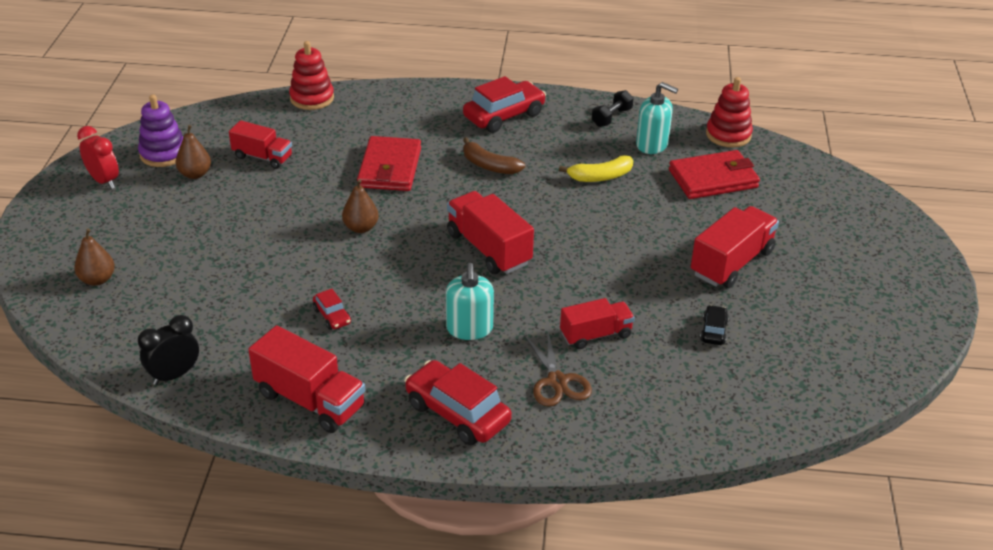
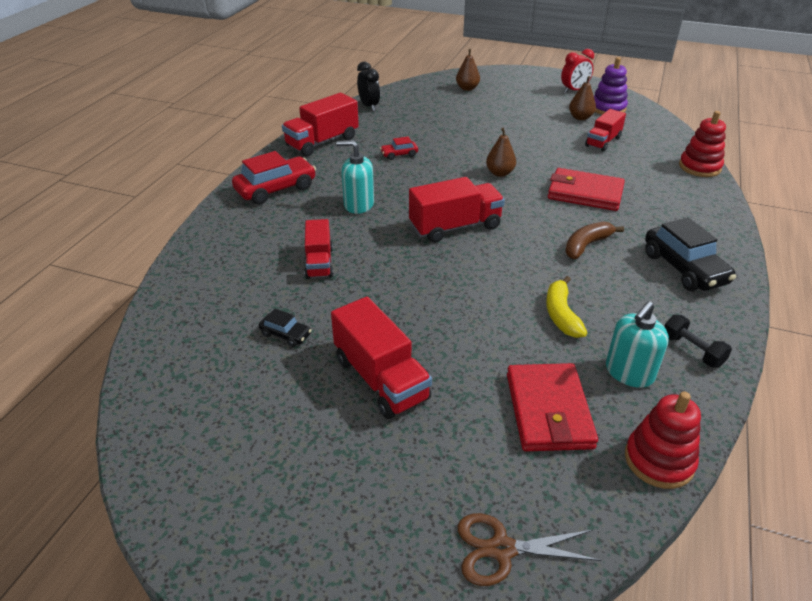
camera: 105 degrees right, 0 degrees up
(504, 116) = (684, 268): red car -> black car
(557, 381) = (278, 234): brown scissors -> brown scissors (502, 549)

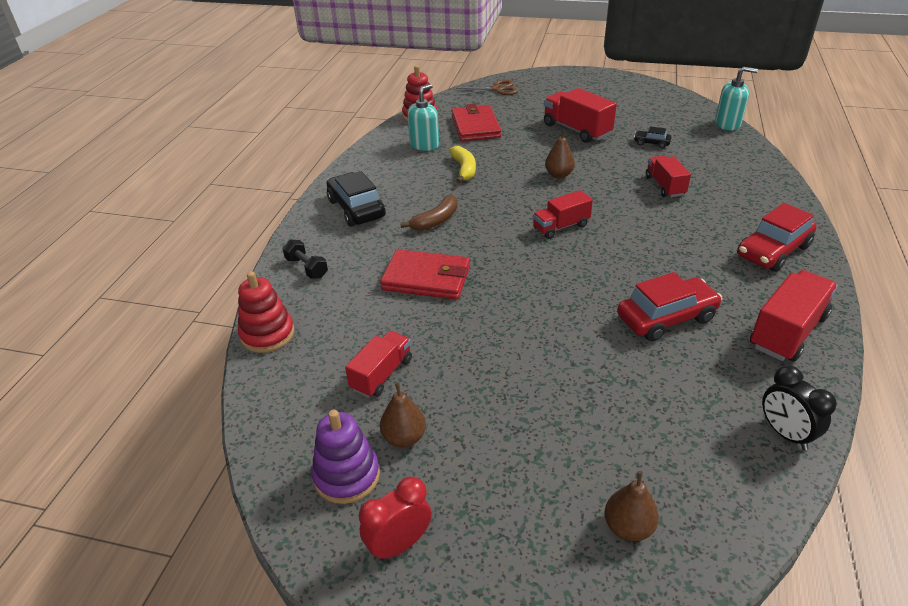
camera: 175 degrees right, 0 degrees up
(358, 205) = (669, 241): turquoise soap dispenser -> turquoise soap dispenser (727, 124)
(399, 154) = (666, 318): red car -> red car, size x2.02
(455, 227) = (561, 227): red truck -> red truck, size x0.65
(500, 173) = (527, 298): brown pear -> brown pear (559, 175)
(692, 350) = (379, 158): black dumbbell -> black dumbbell (307, 268)

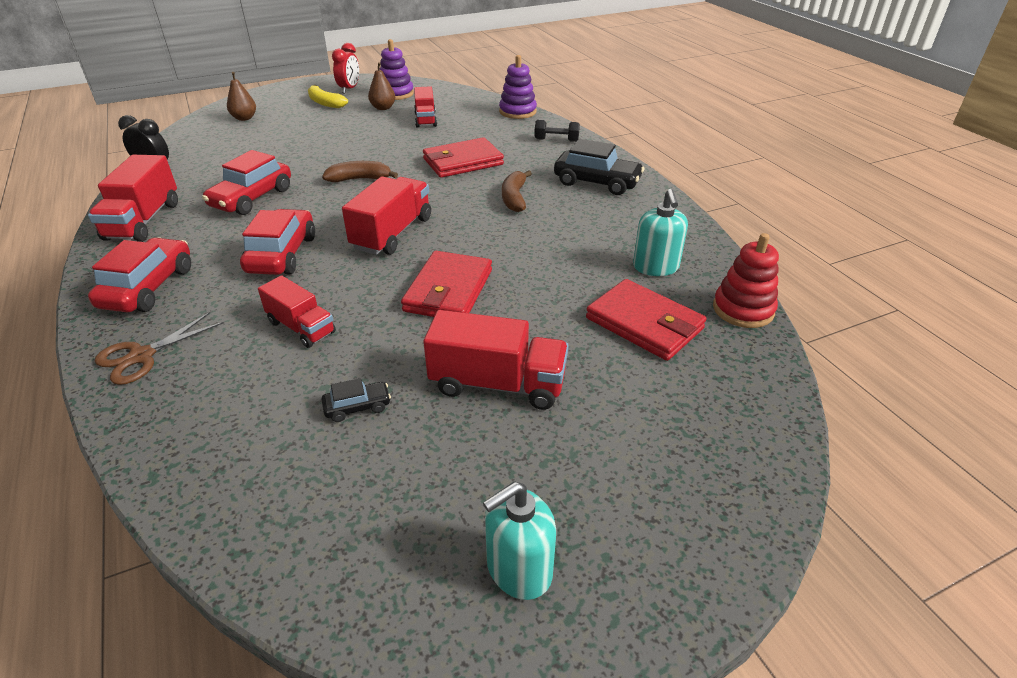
camera: 140 degrees right, 0 degrees up
(267, 334) = (517, 112): red stacking toy -> purple stacking toy
(464, 169) = (563, 254): yellow banana -> yellow banana (325, 103)
(497, 89) = (743, 434): brown scissors -> brown scissors (142, 356)
(543, 298) = (360, 179): none -> brown banana
(559, 175) = (448, 290): brown pear -> red wallet
(561, 227) = (392, 233): red truck -> red truck, size x1.53
(658, 241) = (282, 254): none -> red car
(727, 124) = (224, 542): turquoise soap dispenser -> turquoise soap dispenser (518, 569)

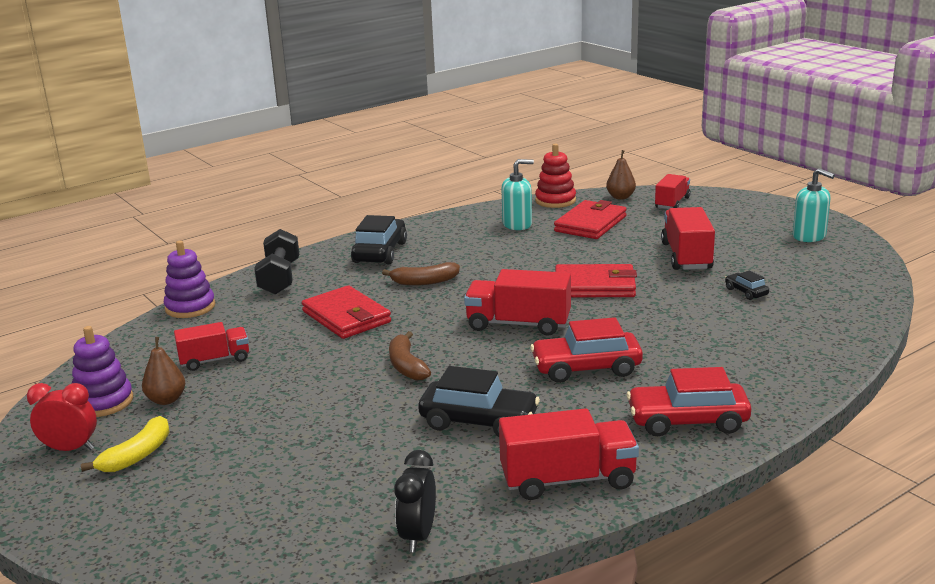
camera: 100 degrees left, 15 degrees down
(142, 356) = (774, 386): brown scissors -> none
(244, 118) = (203, 518): brown pear -> brown pear (620, 197)
(252, 198) = (479, 421): red car -> black car
(301, 327) = (684, 330): red truck -> red truck (672, 203)
(556, 140) = (279, 278): black dumbbell -> black dumbbell, size x1.66

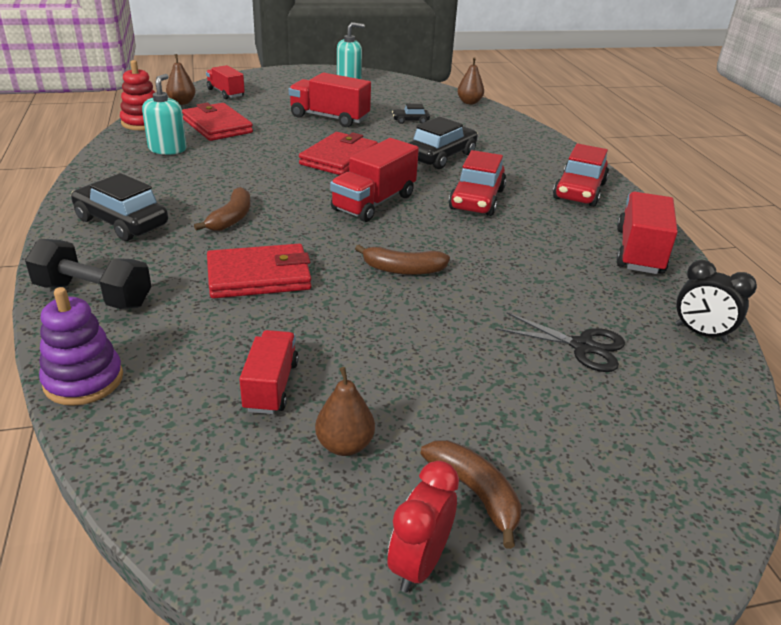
camera: 70 degrees left, 10 degrees up
(103, 402) = (301, 510): purple stacking toy -> none
(137, 455) = (475, 493): yellow banana -> brown banana
(345, 471) = (582, 346): none -> black scissors
(479, 421) = (532, 262): black car -> black car (441, 156)
(867, 307) = (469, 102): none -> brown pear

